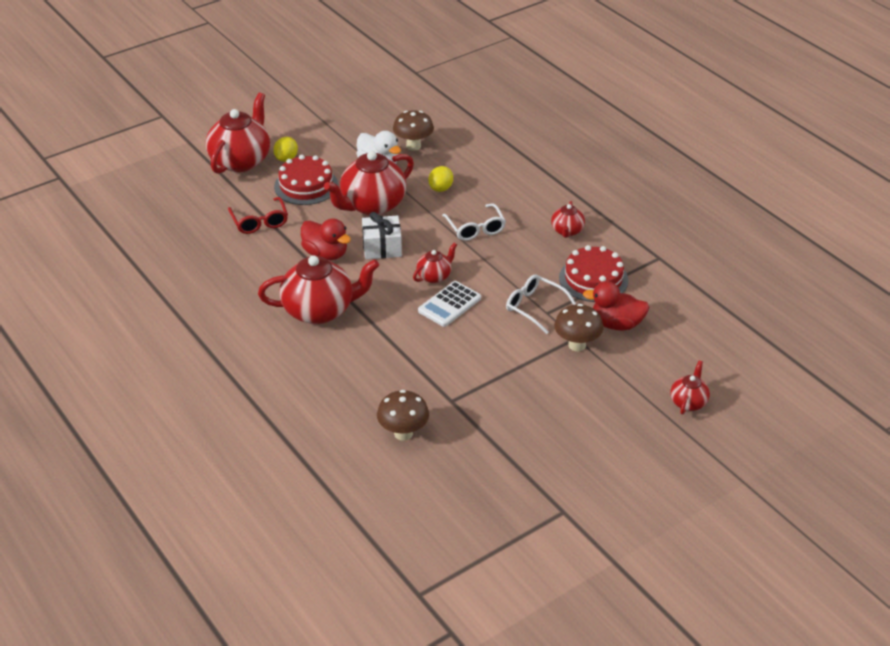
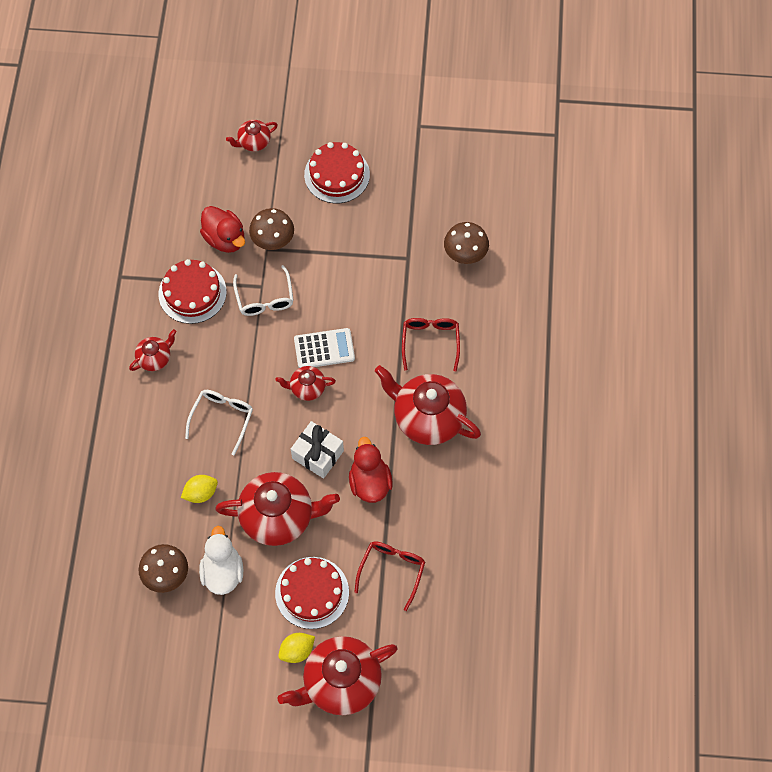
camera: 140 degrees left, 25 degrees up
(368, 356) = (430, 342): none -> red glasses
(587, 423) = (337, 174): none -> red cake

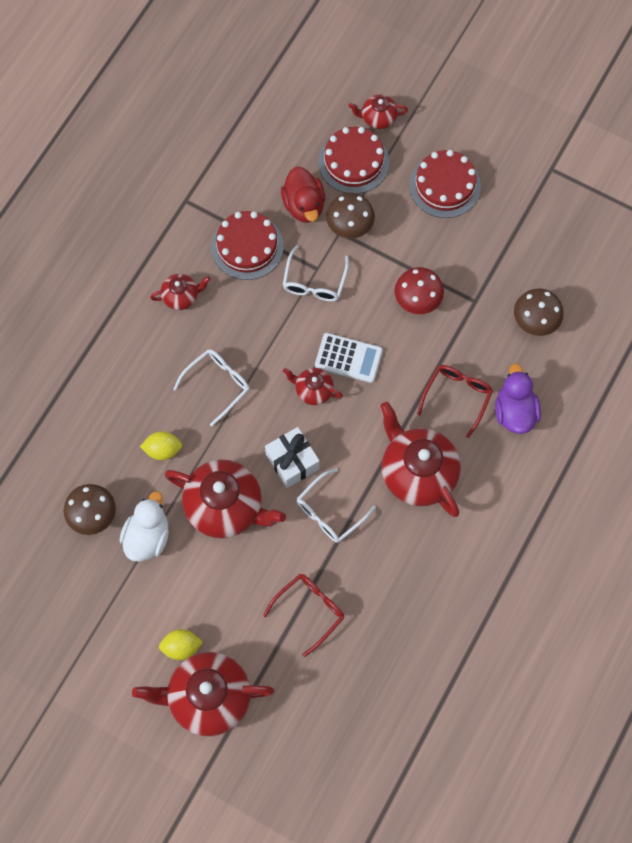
camera: 25 degrees right, 5 degrees up
(312, 592) = (222, 596): red cake -> red cake (353, 162)
(359, 278) = (417, 301): none -> red mushroom
(370, 482) = (330, 512): red duck -> white glasses
(483, 334) = (514, 411): none -> purple duck

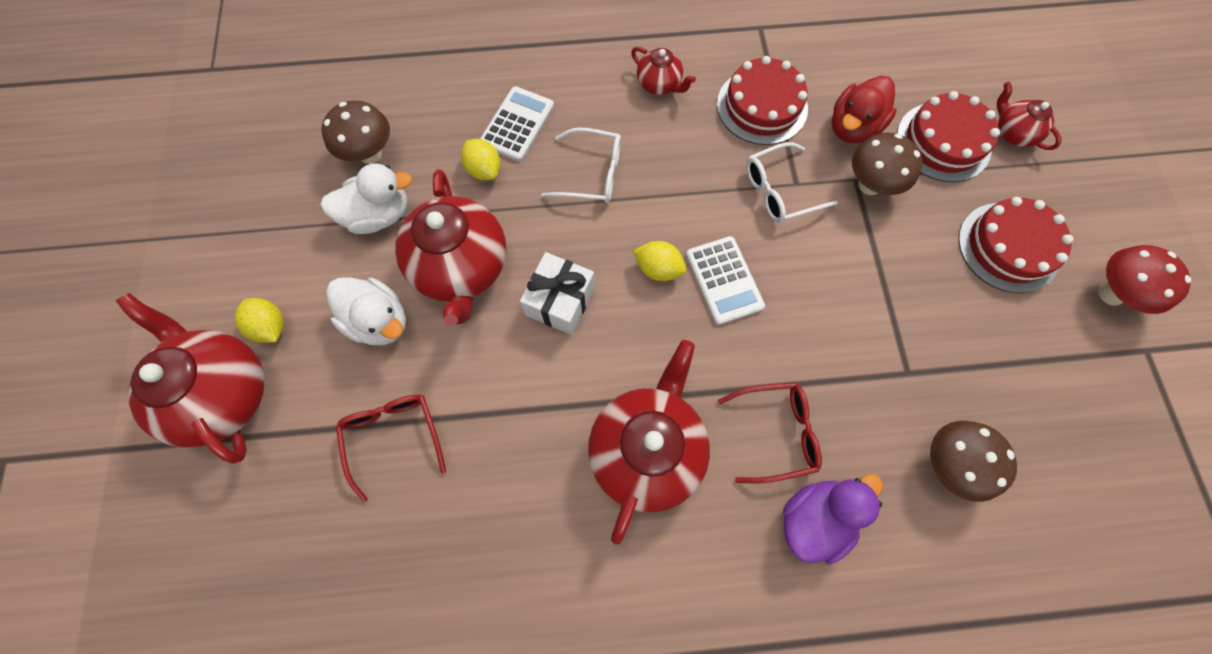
camera: 55 degrees right, 0 degrees up
(143, 407) = (517, 124): none -> white calculator
(226, 578) = (379, 321): none -> white duck
(309, 610) = (393, 437): red glasses -> red glasses turned 120 degrees counterclockwise
(313, 390) = (658, 269): red teapot -> yellow lemon
(330, 512) = (528, 380): white glasses -> none
(417, 301) = (850, 308): red mushroom -> red mushroom (1111, 294)

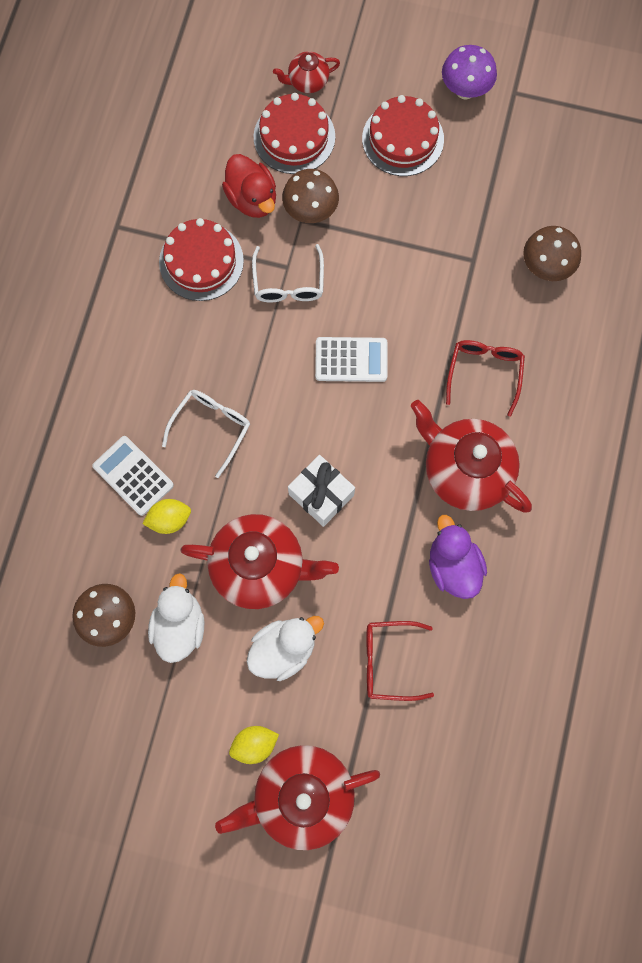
camera: 70 degrees left, 5 degrees up
(658, 269) = (322, 406): yellow lemon -> none
(659, 84) = (142, 337): red teapot -> none
(814, 518) = (552, 373): purple duck -> purple duck (453, 566)
(1111, 294) = (465, 90): red mushroom -> purple mushroom

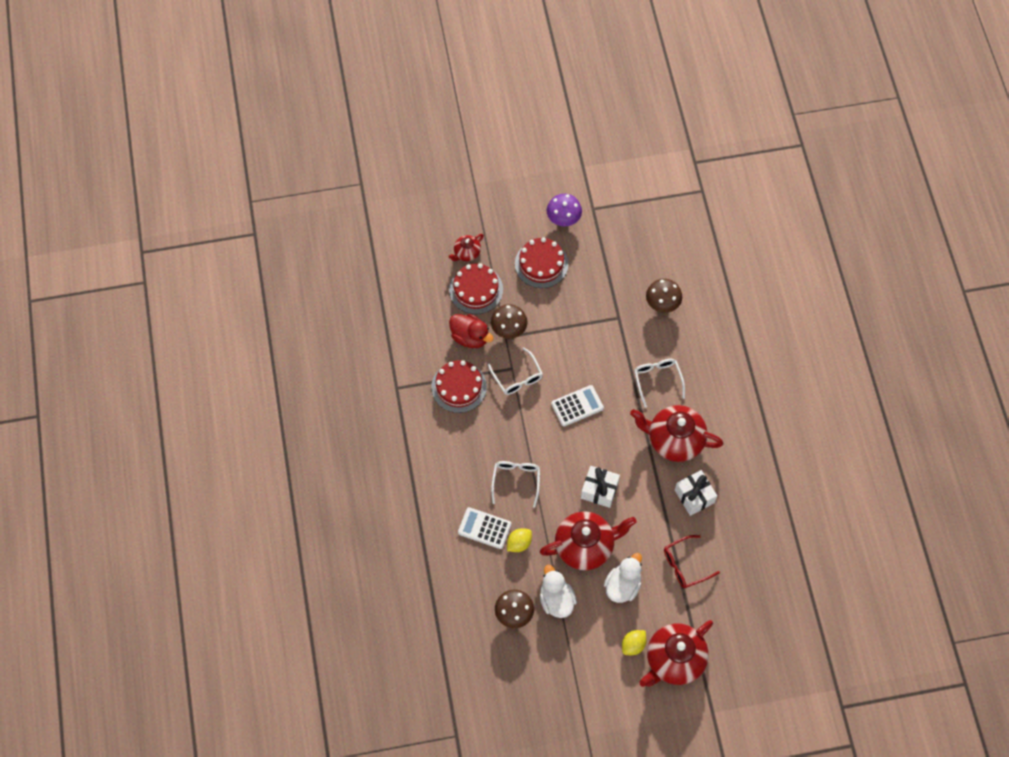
camera: 25 degrees left, 10 degrees down
(453, 566) = (694, 496): purple duck -> white gift
(484, 373) = (657, 380): red glasses -> white glasses

